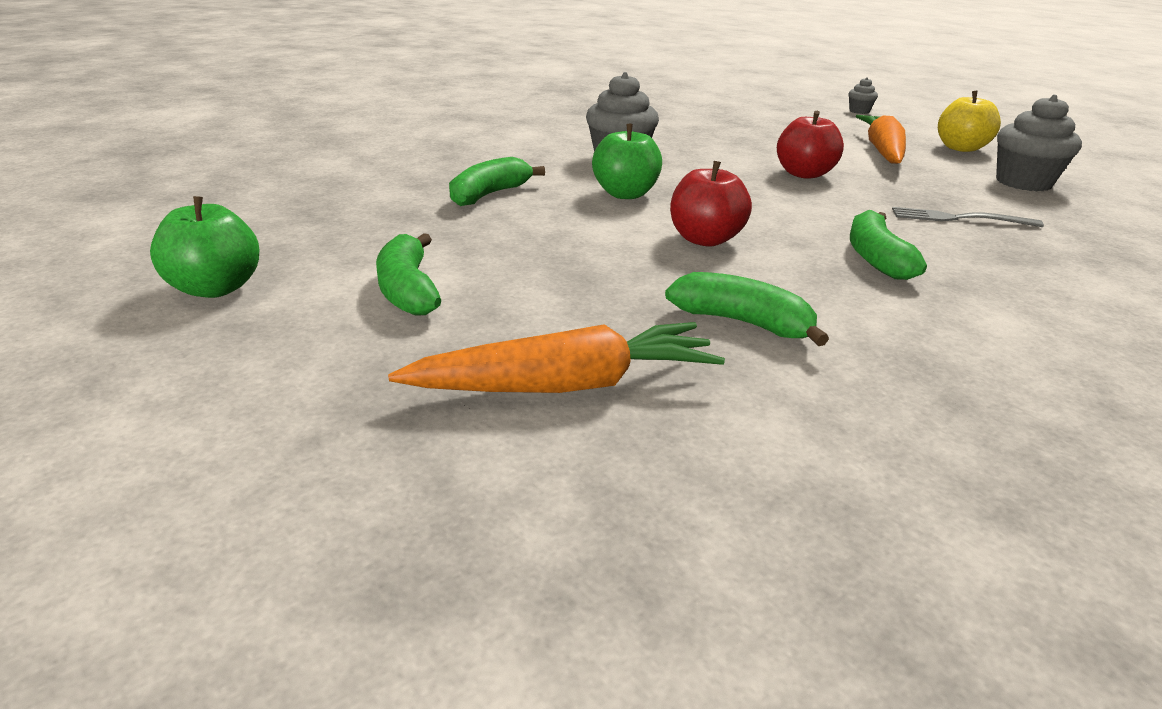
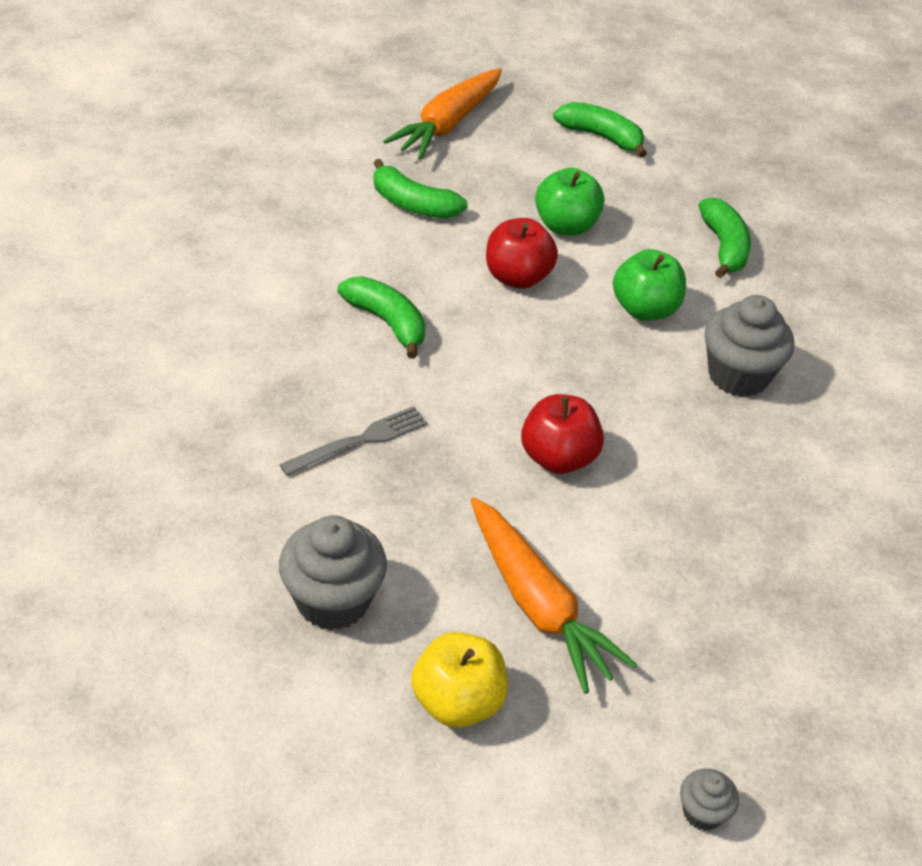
camera: 135 degrees right, 15 degrees up
(215, 288) = (680, 92): green apple -> green apple (566, 226)
(742, 322) = (413, 204): green banana -> green banana turned 45 degrees clockwise

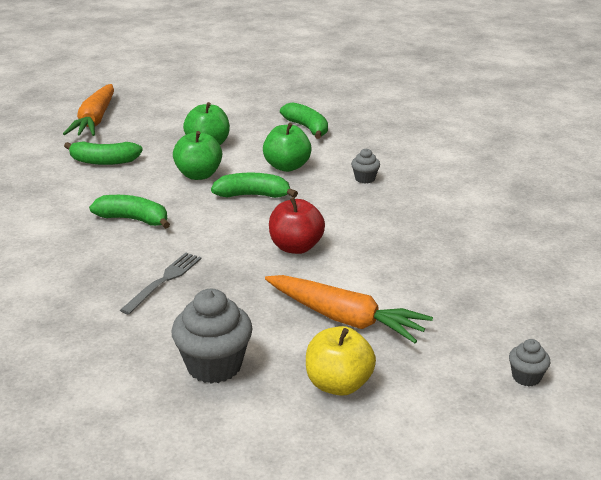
camera: 25 degrees left, 15 degrees down
(517, 277) = (198, 175): red apple -> green apple
(601, 137) = (195, 102): green banana -> green banana (253, 195)
(738, 376) = (365, 178): grey cupcake -> grey cupcake, size x0.50

